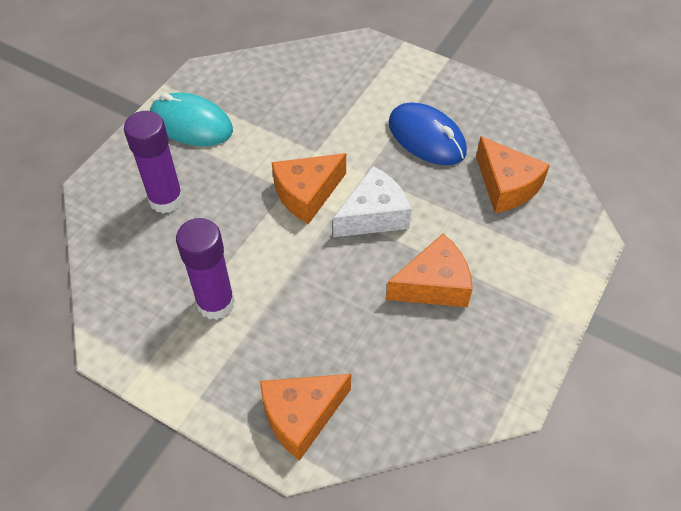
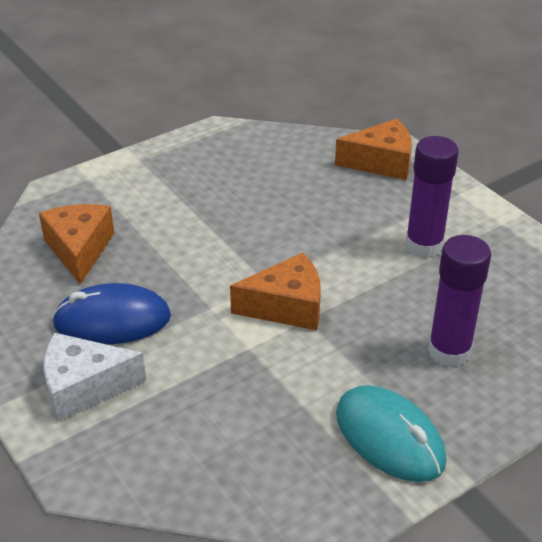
camera: 155 degrees left, 15 degrees down
(374, 215) = (230, 266): white cheese -> white cheese (84, 387)
(426, 137) = (112, 320): blue mouse -> blue mouse turned 75 degrees counterclockwise
(434, 285) = (218, 202): orange cheese -> none

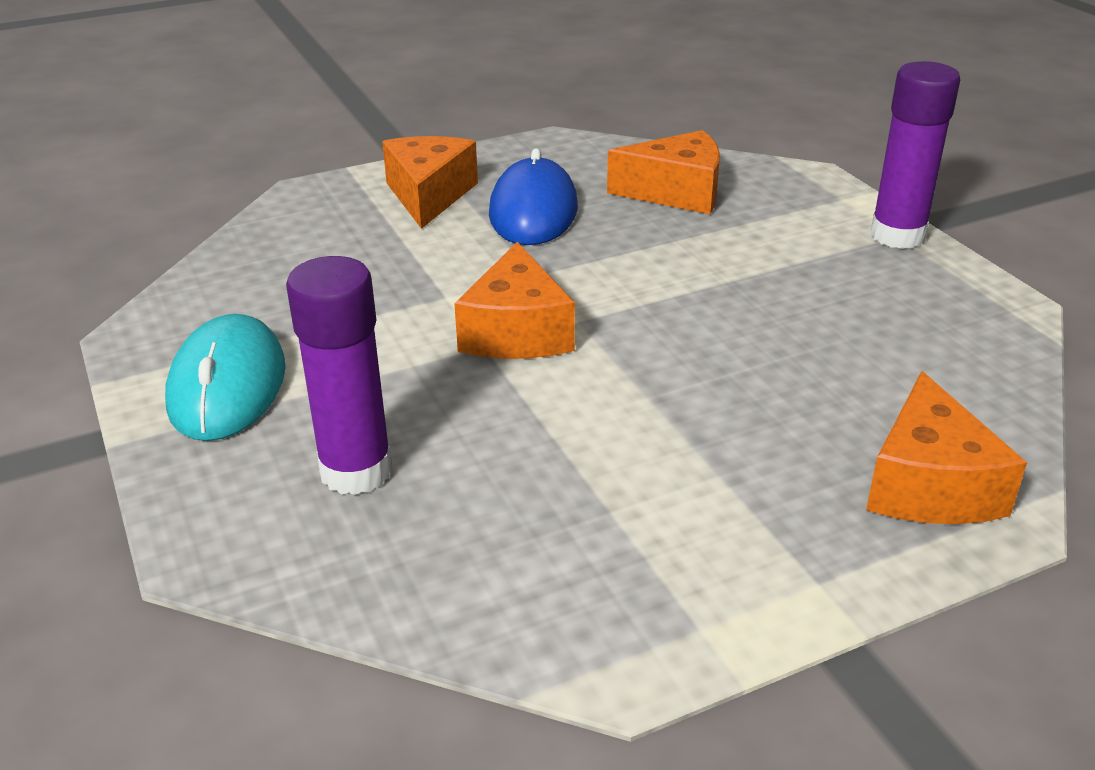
camera: 100 degrees right, 5 degrees down
(84, 387) = (429, 195): white cheese -> orange cheese
(389, 437) = (227, 386): turquoise mouse -> turquoise mouse turned 60 degrees counterclockwise
(424, 246) = (638, 494): purple glue stick -> purple glue stick (897, 235)

